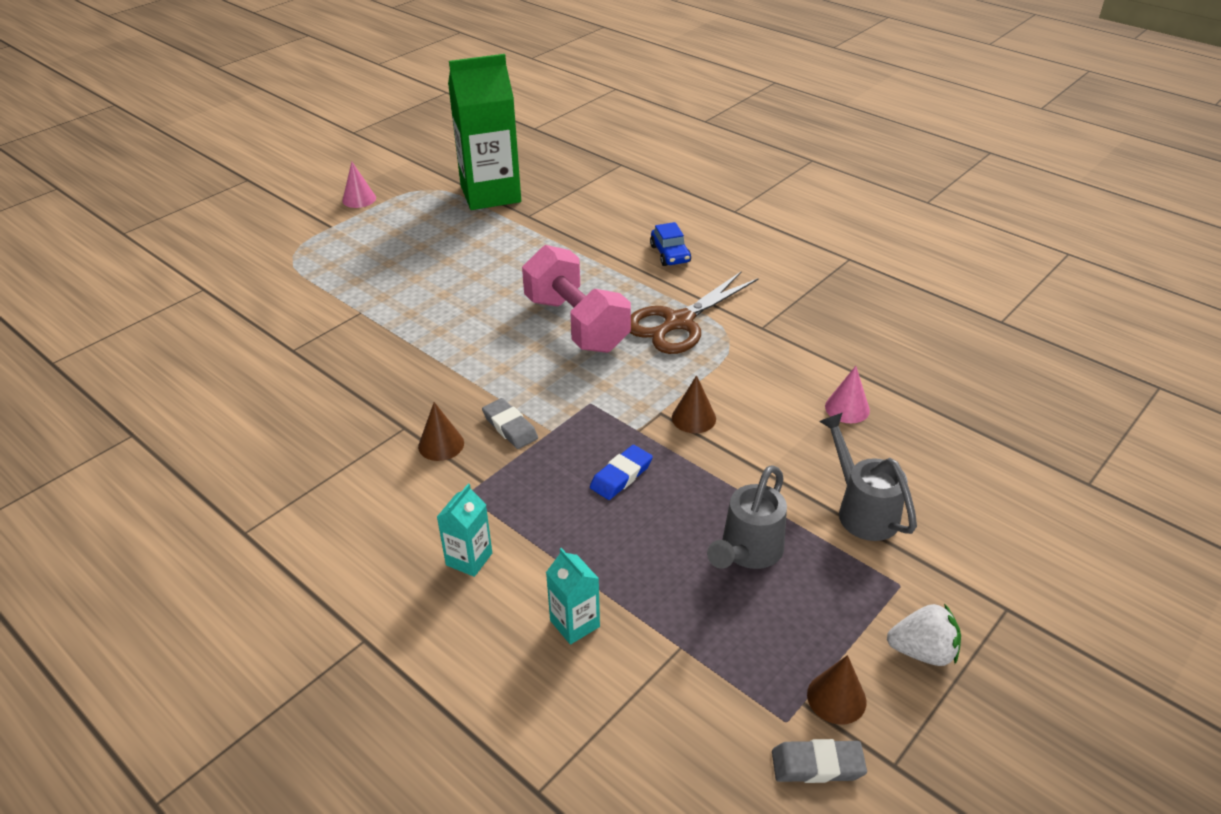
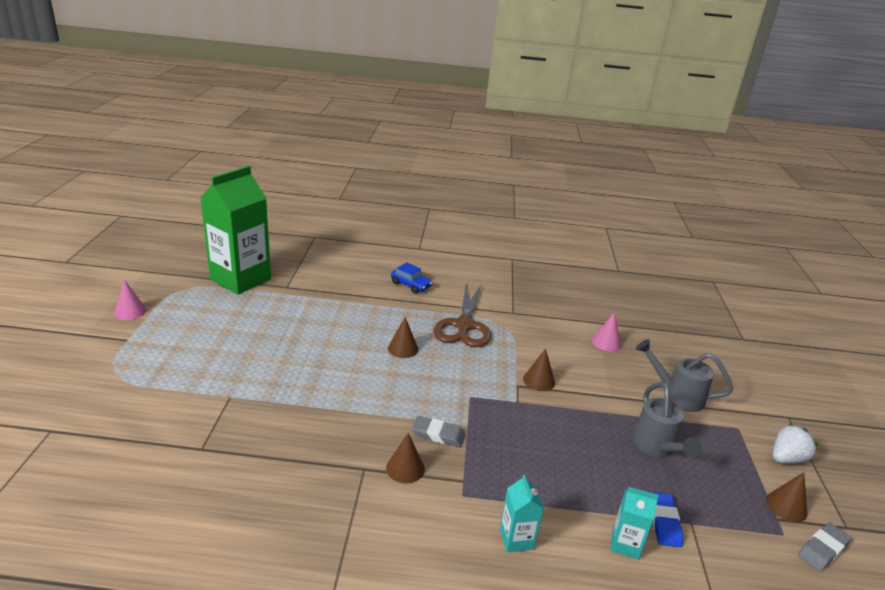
camera: 40 degrees left, 10 degrees down
(576, 324) = (403, 348): pink dumbbell -> brown cone
(621, 476) = (541, 435): blue eraser -> blue eraser (664, 522)

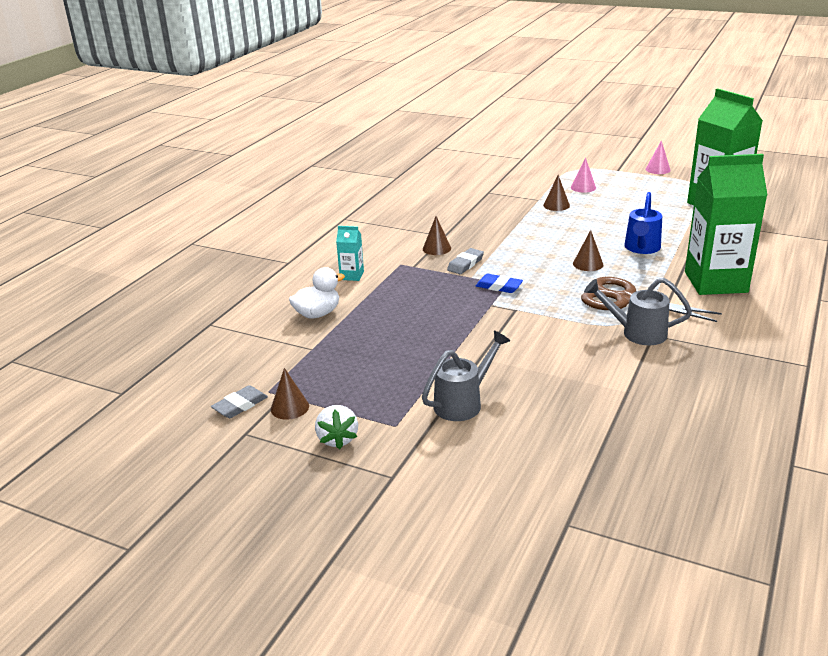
camera: 115 degrees right, 0 degrees up
(357, 319) = (641, 248): none -> blue watering can
(411, 285) = (715, 282): blue car -> green carton
(539, 380) = (518, 322): brown cone -> brown cone (556, 205)
(606, 342) = (578, 385): pink cone -> pink cone (583, 187)
(625, 544) = (317, 314): turquoise carton -> white duck
(656, 447) = (398, 361): grey watering can -> grey watering can (637, 333)
(664, 522) = (322, 336): blue eraser -> blue eraser (499, 286)
(822, 549) = (240, 405): grey eraser -> grey eraser turned 60 degrees clockwise

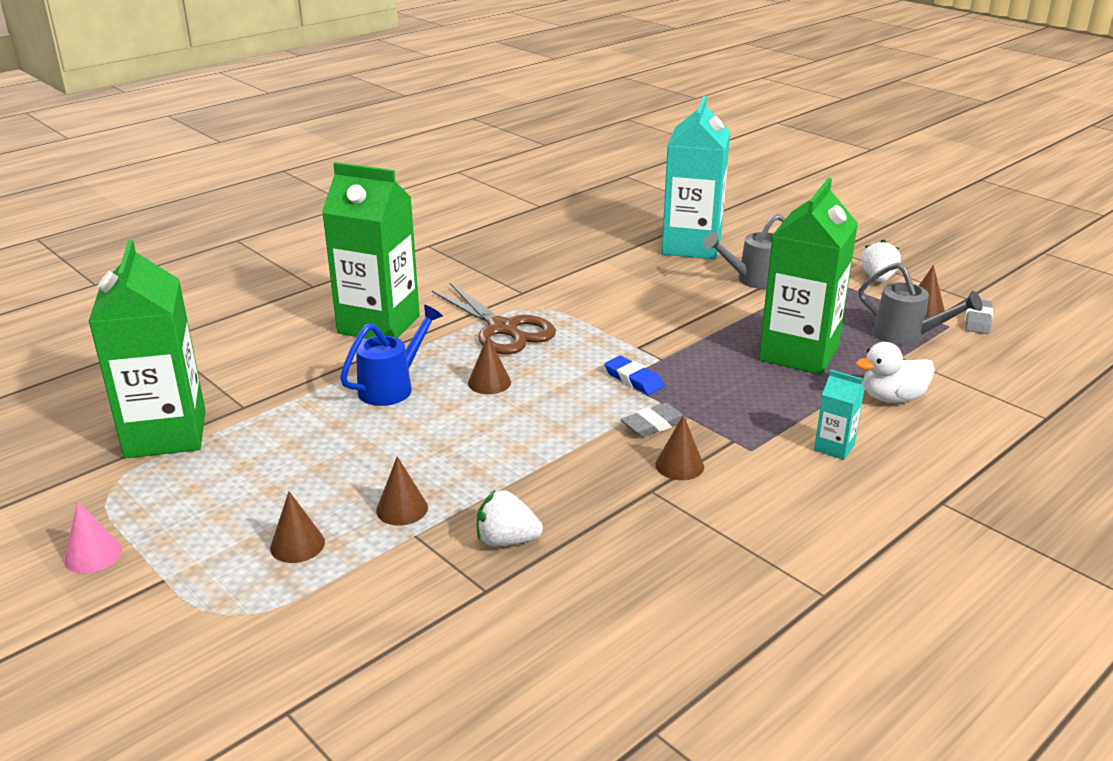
camera: 160 degrees left, 0 degrees up
(240, 405) = (977, 320): grey eraser -> grey eraser turned 45 degrees counterclockwise
(393, 333) = (798, 353): none -> green carton
(496, 206) = (506, 540): none -> white strawberry
(555, 438) = (691, 246): none -> turquoise carton
(583, 187) = (297, 545): pink cone -> brown cone
(637, 333) = (535, 297): grey watering can -> grey watering can (907, 336)

